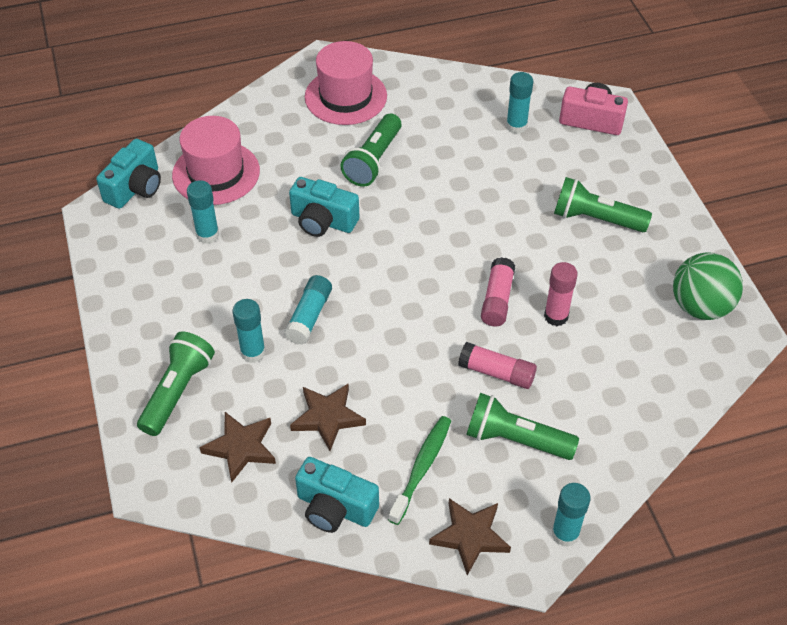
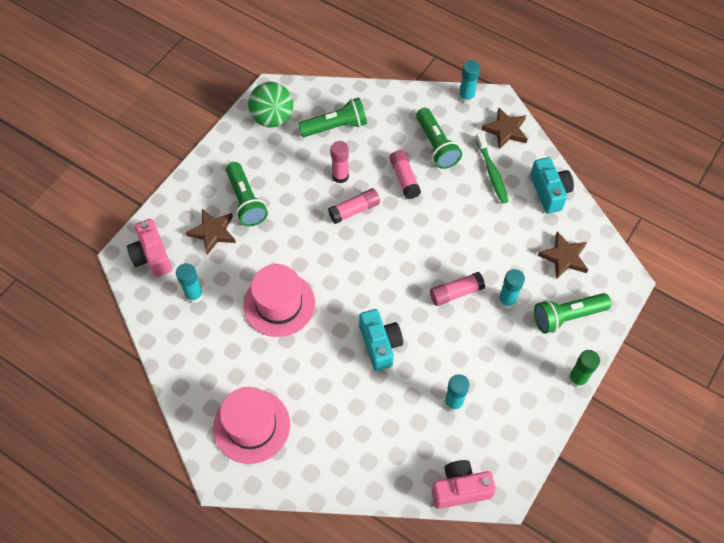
camera: 130 degrees left, 10 degrees up
(112, 345) = (577, 379): none -> green glue stick
(135, 188) = (460, 489): turquoise camera -> pink camera
(216, 173) = (399, 447): pink hat -> pink hat (279, 304)
(309, 316) = (456, 293): turquoise glue stick -> pink glue stick
(328, 417) = (507, 233): brown star -> brown star (213, 232)
(373, 160) = (301, 357): green flashlight -> green flashlight (335, 126)
(422, 468) = (491, 172): green toothbrush -> green toothbrush turned 90 degrees counterclockwise

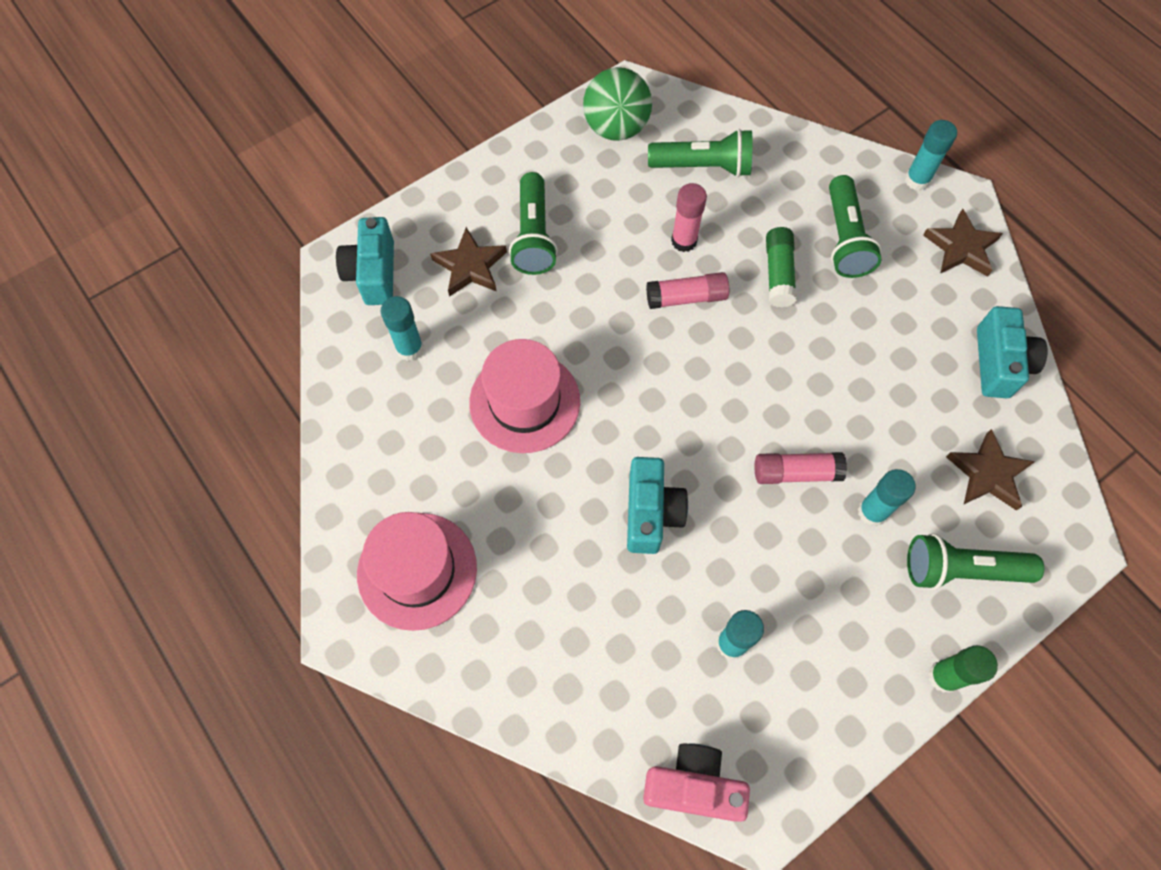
camera: 20 degrees right, 5 degrees up
(152, 256) = (373, 273): pink camera -> turquoise camera
(404, 178) = (778, 273): pink glue stick -> green glue stick
(491, 172) = (917, 305): green toothbrush -> none

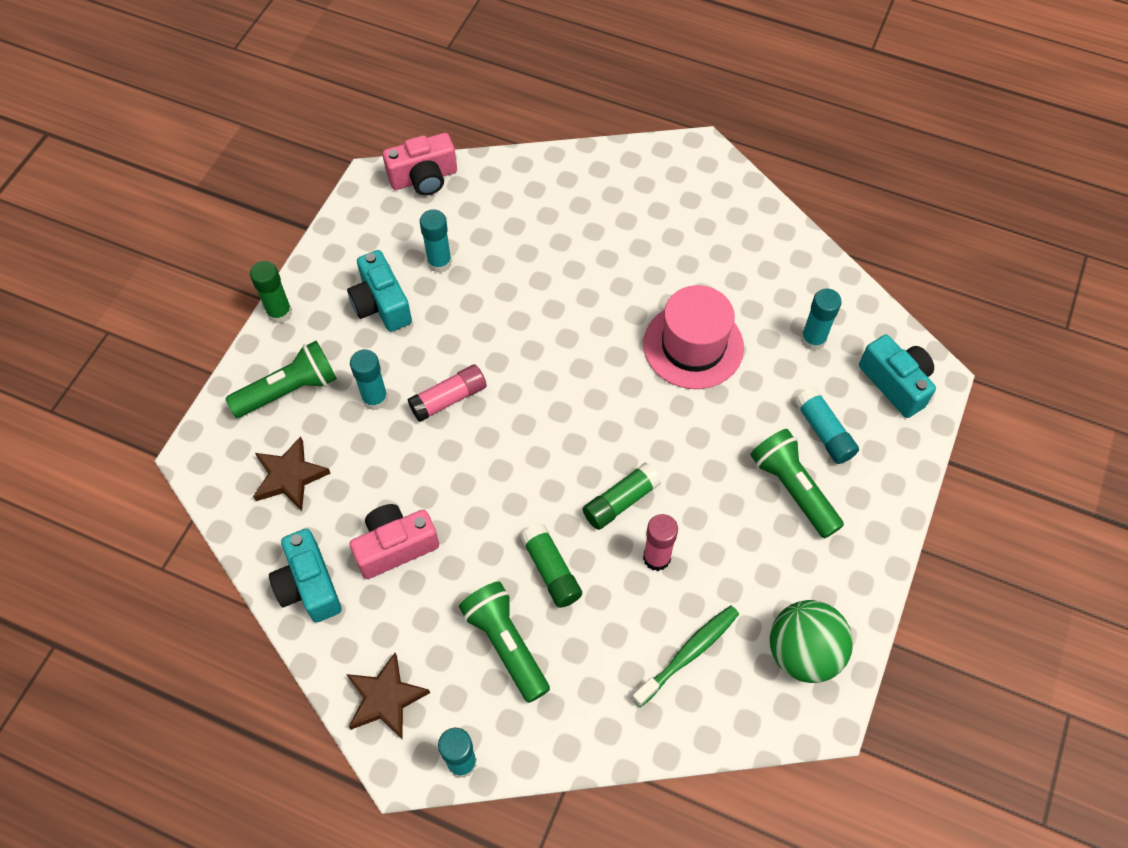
camera: 150 degrees right, 5 degrees down
(417, 570) = (682, 203): pink hat -> none
(470, 266) = (823, 432): brown star -> turquoise glue stick
(651, 513) = (544, 316): turquoise camera -> turquoise camera (381, 304)
(686, 298) = (620, 501): pink glue stick -> green glue stick
(703, 166) = (688, 654): green flashlight -> green toothbrush
(907, 358) = (395, 546): none -> pink camera

